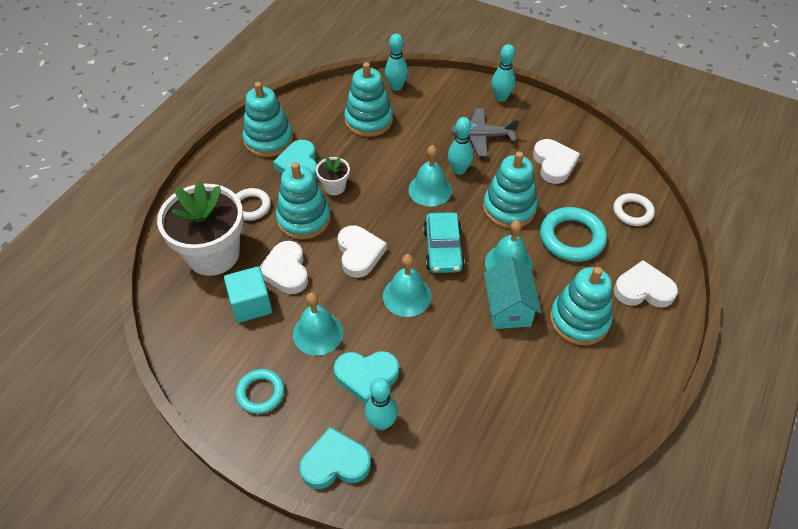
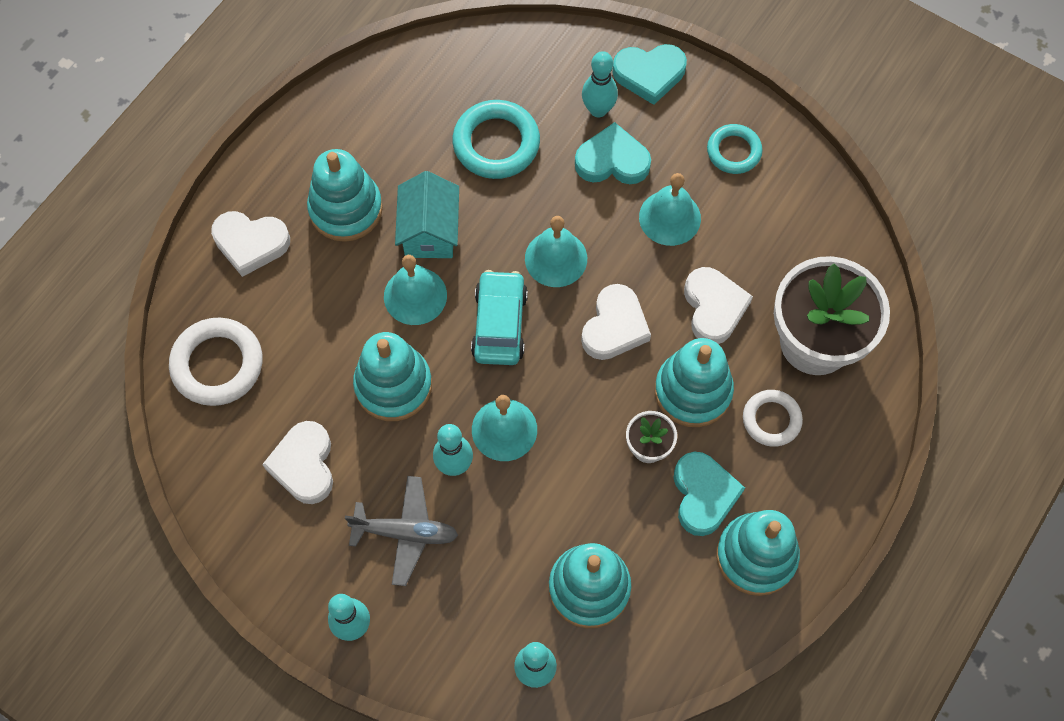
camera: 175 degrees left, 15 degrees up
(251, 304) = (755, 262): turquoise cube -> none
(359, 253) = (614, 326): white heart -> white heart turned 150 degrees counterclockwise
(572, 238) = (318, 328): turquoise ring -> turquoise ring (496, 143)
(632, 212) = (217, 364): white ring -> white ring, size x1.59

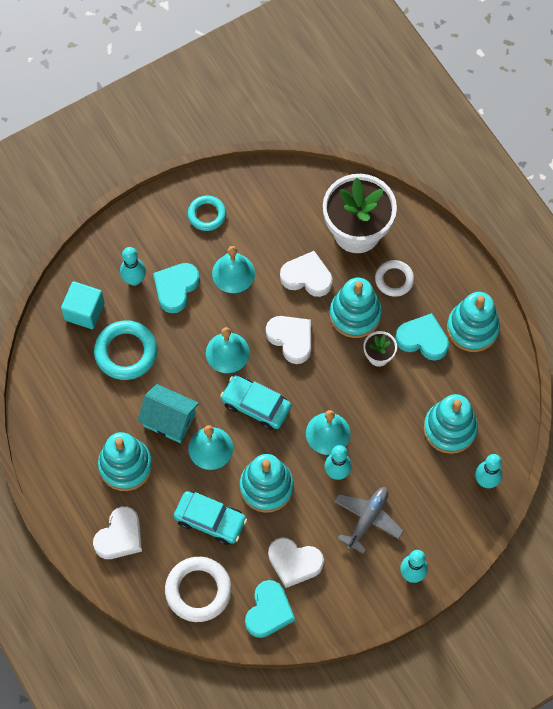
camera: 65 degrees left, 0 degrees up
(317, 338) = (210, 520): none -> turquoise car
(526, 75) = (84, 311): none -> turquoise cube
(649, 74) = (125, 237): turquoise heart -> turquoise heart (269, 611)

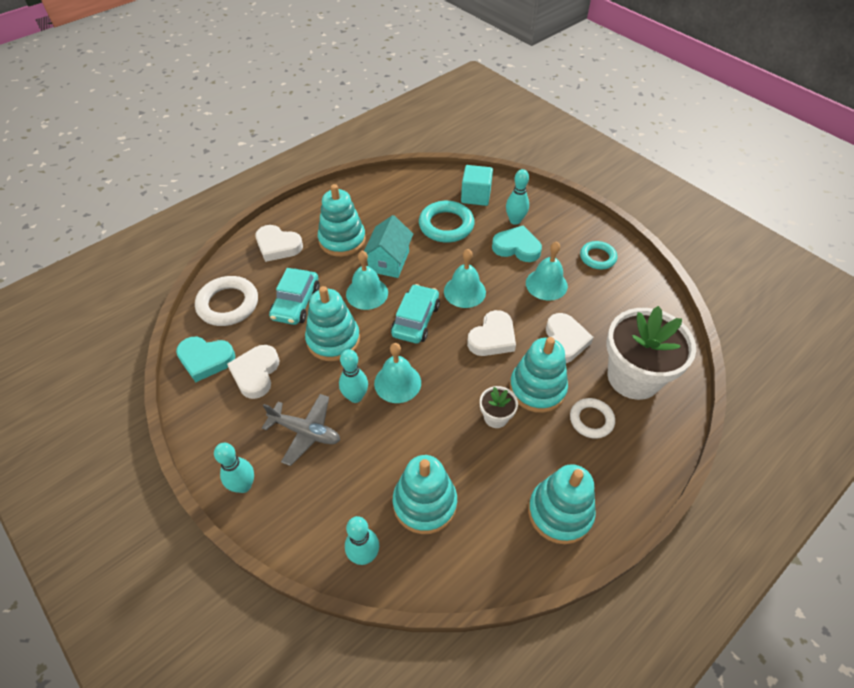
camera: 80 degrees right, 15 degrees down
(423, 339) = (528, 459): turquoise heart -> none

